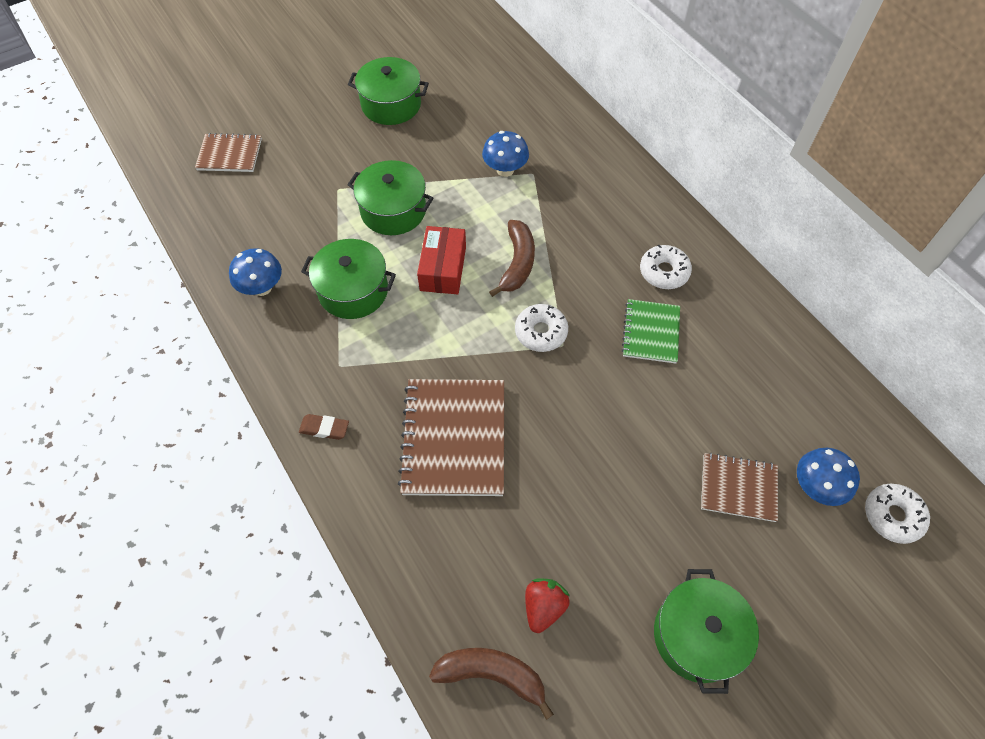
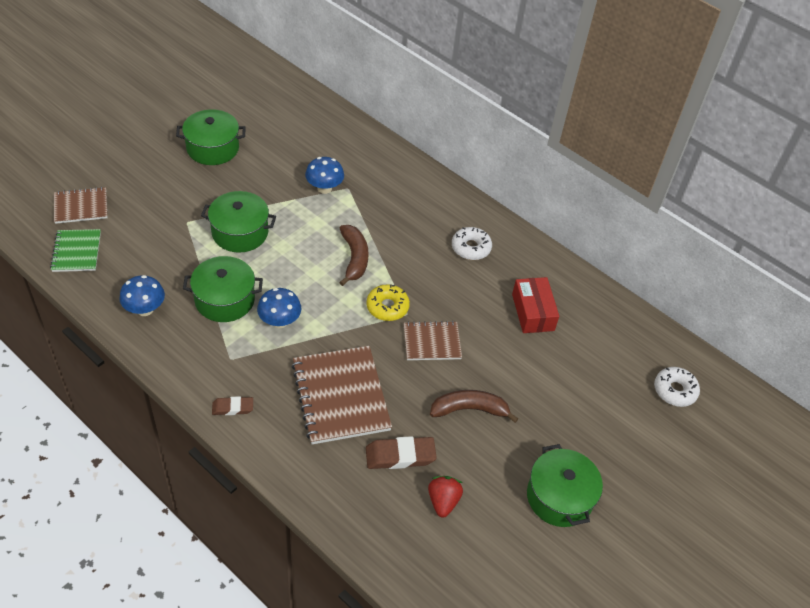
camera: 20 degrees left, 10 degrees down
(443, 268) = (295, 271): red box -> red box (532, 312)
(491, 675) = (417, 556): brown banana -> brown banana (469, 410)
(506, 533) = (400, 456): none -> brown eraser
(541, 332) = (387, 307): white donut -> yellow donut
(651, 332) = (472, 293): green notebook -> green notebook (76, 252)
(738, 488) = (563, 392): brown notebook -> brown notebook (432, 342)
(816, 487) = (618, 381): blue mushroom -> blue mushroom (280, 321)

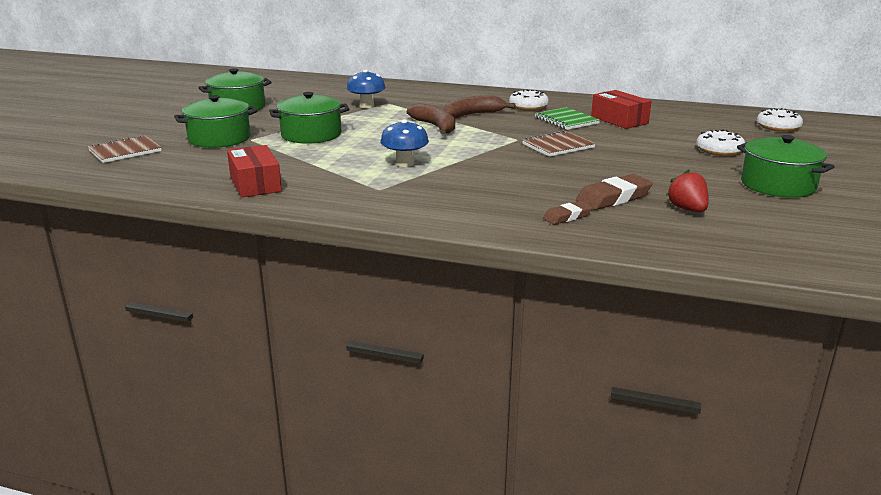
camera: 20 degrees left, 25 degrees down
(76, 252) = (143, 171): green notebook -> green notebook (566, 120)
(145, 309) = (255, 184): blue mushroom -> red box
(225, 300) = (335, 164): green pot -> green pot (219, 139)
(232, 408) = (415, 211): brown eraser -> brown eraser (567, 216)
(340, 396) = (514, 184): brown notebook -> none
(387, 307) = (496, 140): yellow donut -> none
(469, 410) = (638, 166): brown banana -> brown banana (473, 115)
(570, 412) = (719, 150): none -> white donut

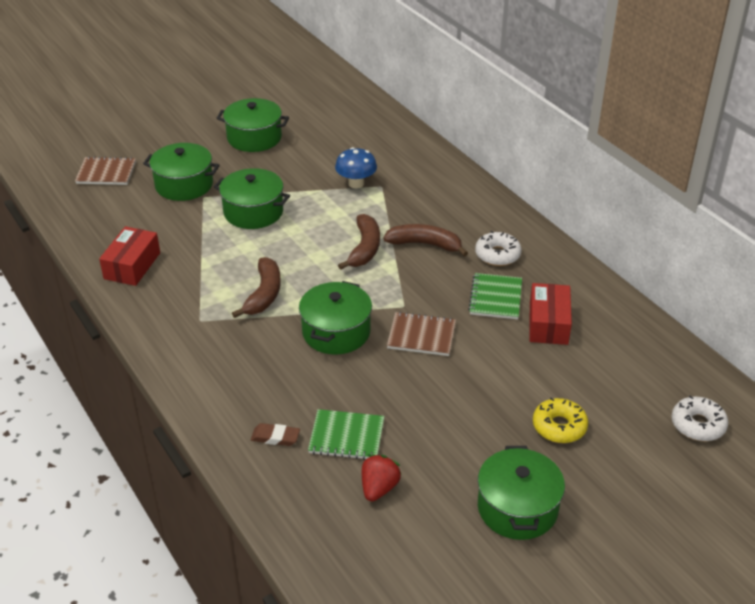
camera: 40 degrees right, 15 degrees up
(405, 163) = (264, 294): blue mushroom -> brown banana
(498, 162) = (336, 332): none -> green pot
(613, 198) = (346, 436): brown eraser -> green notebook
(719, 150) = (559, 426): white donut -> yellow donut

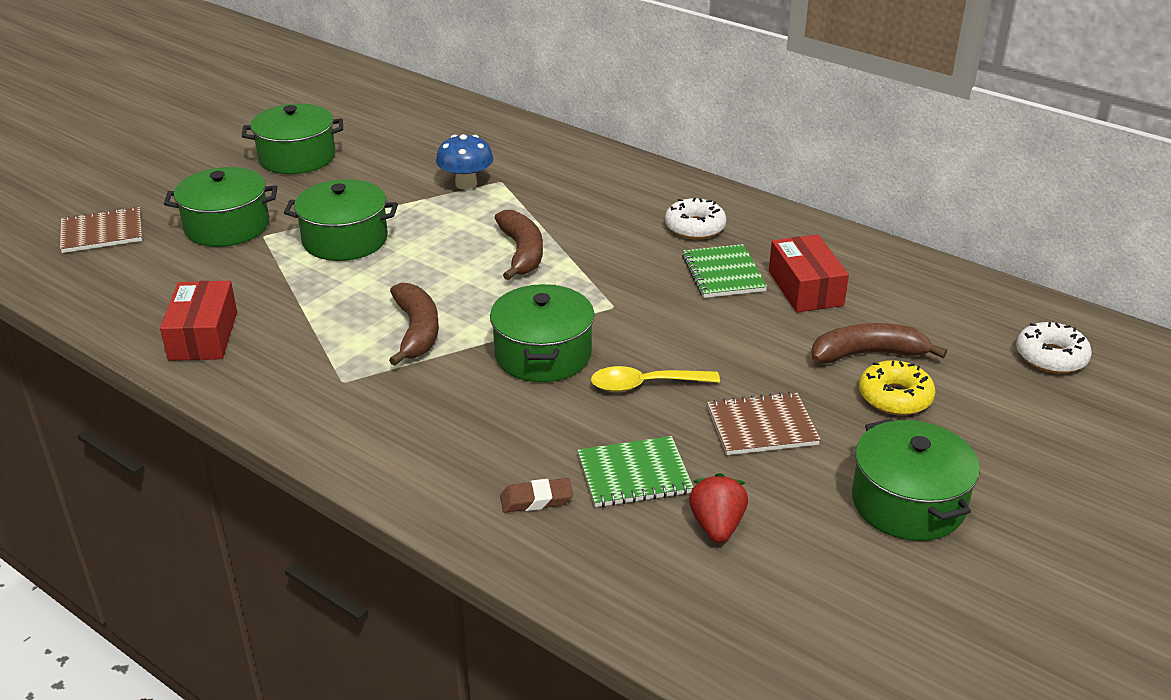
camera: 20 degrees left, 5 degrees down
(391, 372) = (645, 385): none -> yellow spoon
(421, 336) = (658, 334): brown notebook -> brown notebook (762, 426)
(425, 244) = (597, 233): brown banana -> brown banana (868, 354)

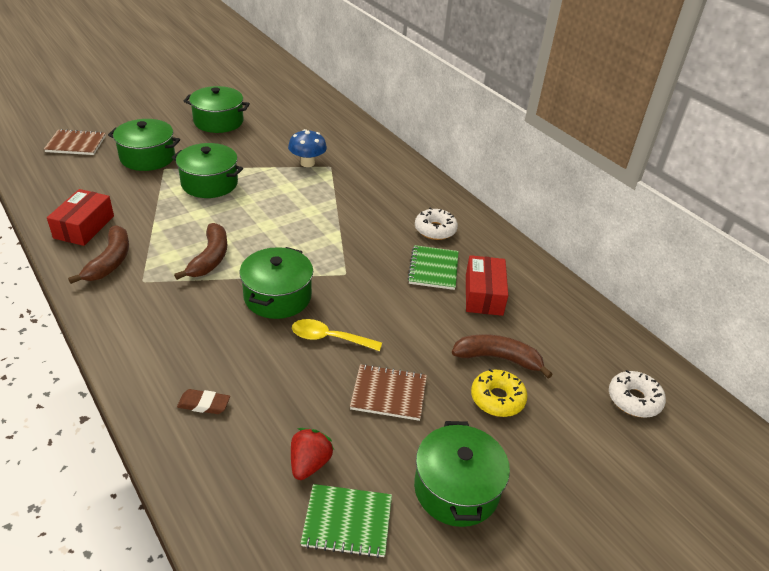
camera: 15 degrees right, 5 degrees up
(521, 253) = (311, 219): brown banana -> brown banana (110, 261)
(634, 474) = (279, 405): green notebook -> green notebook (347, 522)

